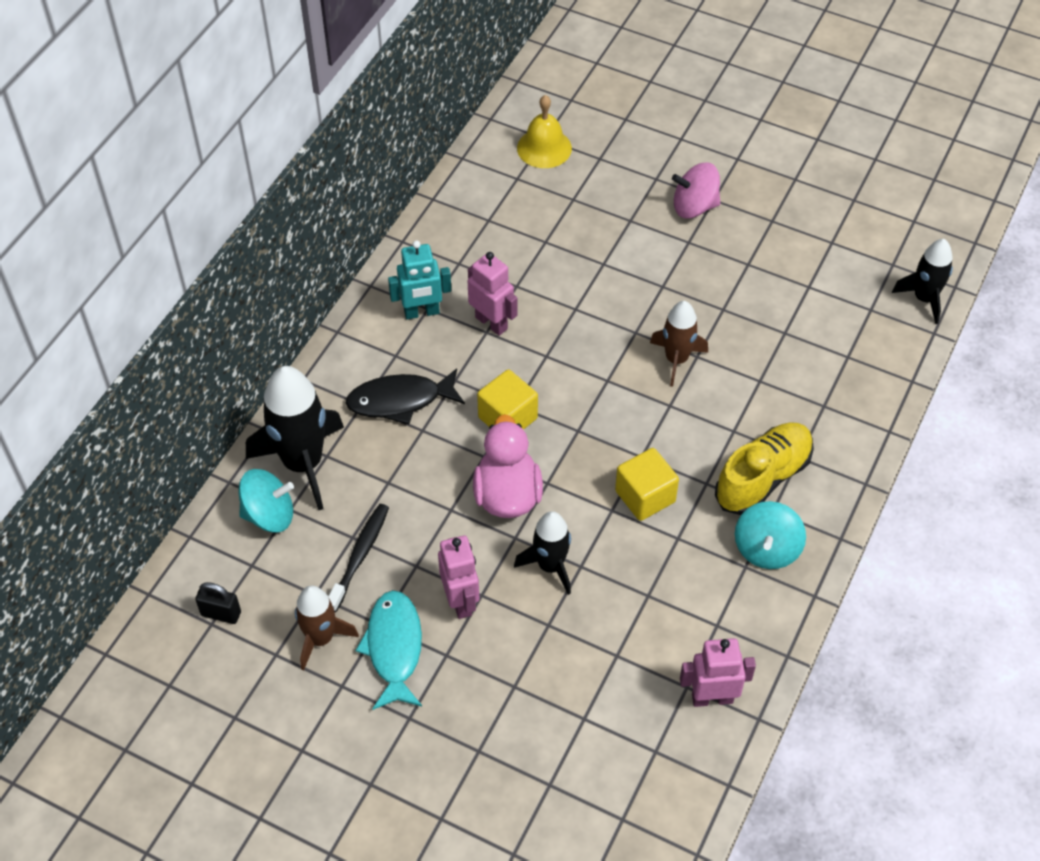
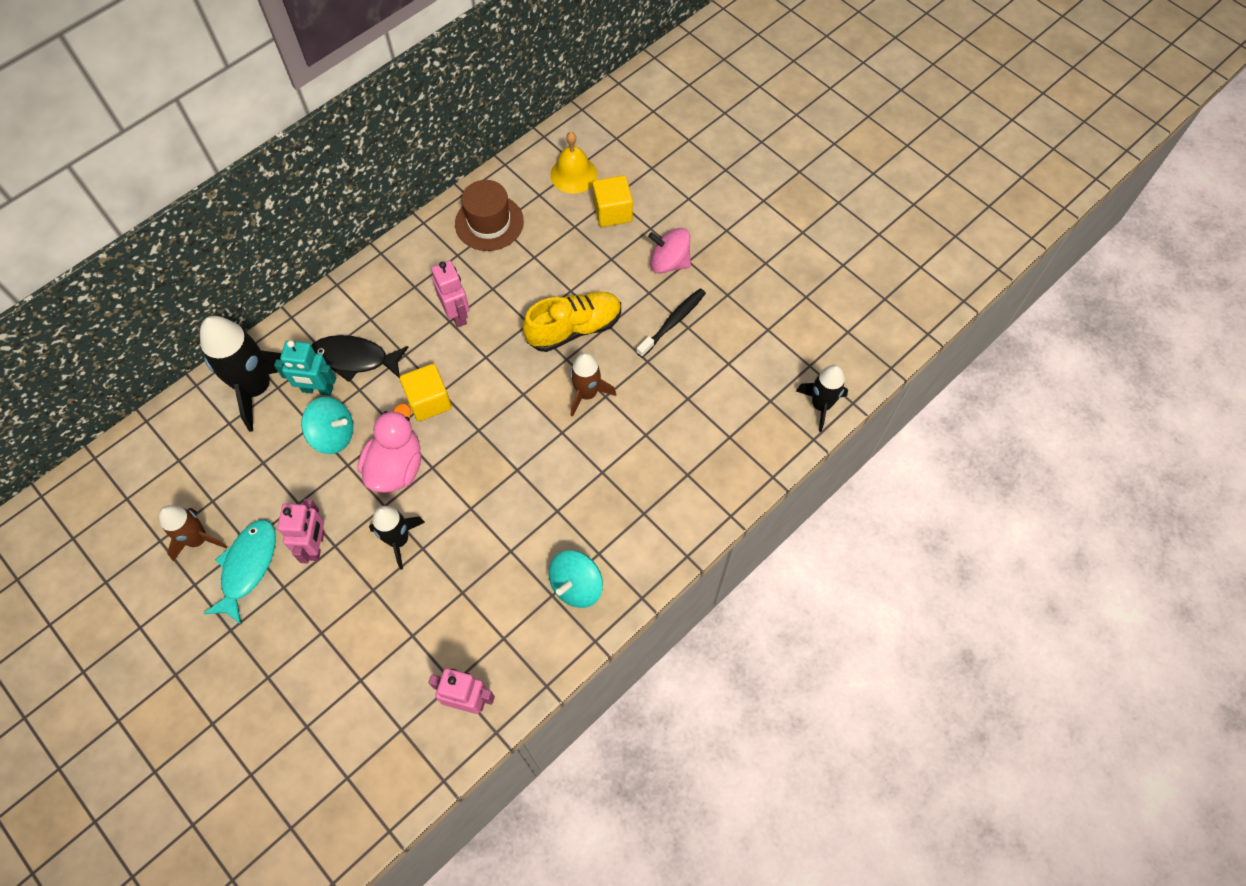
camera: 20 degrees right, 10 degrees up
(221, 614) = (137, 493): black padlock -> none
(269, 515) = (211, 422): turquoise spinning top -> turquoise spinning top (333, 435)
(359, 556) = (260, 481): black toothbrush -> black toothbrush (672, 322)
(422, 312) = (408, 288): turquoise robot -> turquoise robot (317, 389)
(477, 221) = (489, 222): none -> brown hat
(645, 496) = (502, 505): yellow cube -> yellow cube (612, 212)
(762, 478) = (604, 522): yellow shoe -> yellow shoe (574, 329)

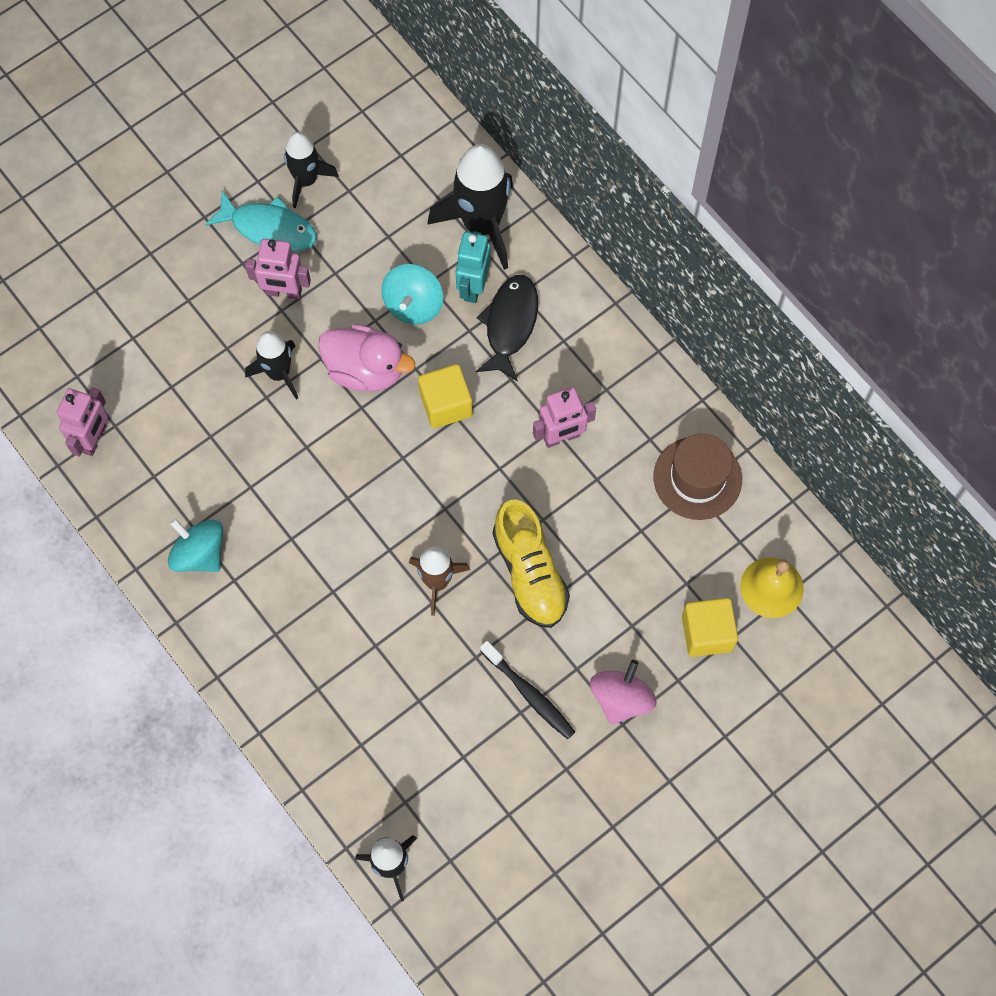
camera: 95 degrees right, 5 degrees up
(198, 539) = (306, 180): brown rocket -> black rocket

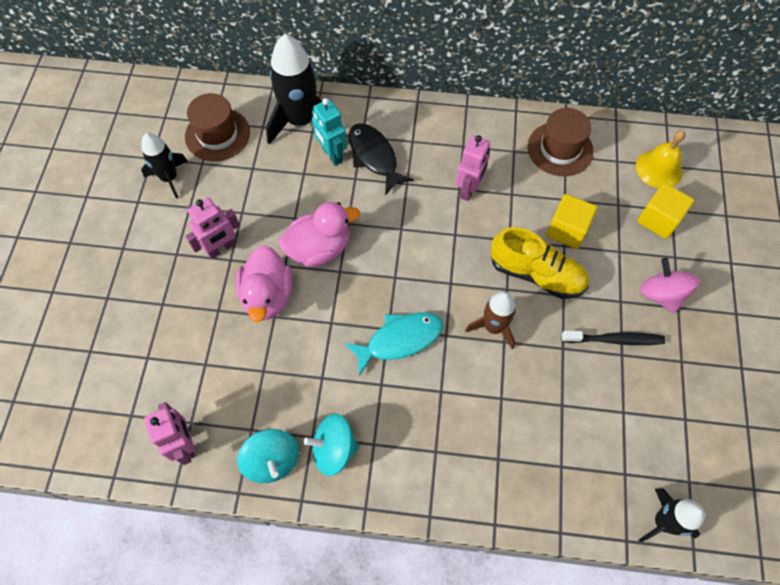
camera: 45 degrees left, 5 degrees down
(269, 228) = (173, 221): turquoise fish -> turquoise fish (400, 340)
(279, 373) = (267, 296): black rocket -> pink duck
(391, 172) = (217, 134): none -> brown hat
(413, 305) = (308, 191): turquoise spinning top -> turquoise spinning top (272, 460)
(446, 404) = (387, 227): yellow cube -> yellow cube (567, 230)

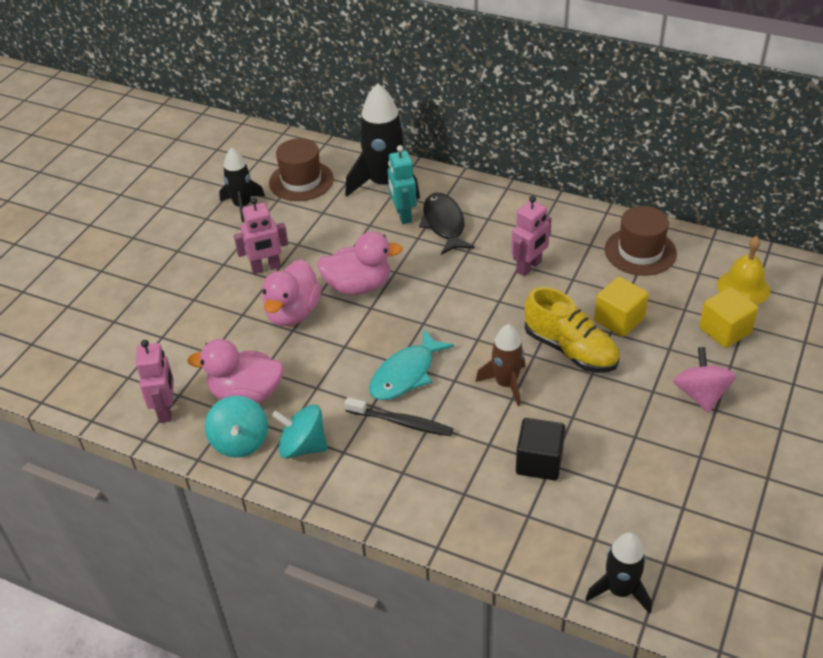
camera: 20 degrees right, 20 degrees down
(257, 403) = (246, 394): none -> pink duck
(400, 340) = (406, 374): turquoise fish -> turquoise fish turned 135 degrees clockwise
(551, 405) = (539, 462): none -> black cube
(614, 340) = (631, 422): black toothbrush -> black toothbrush (401, 422)

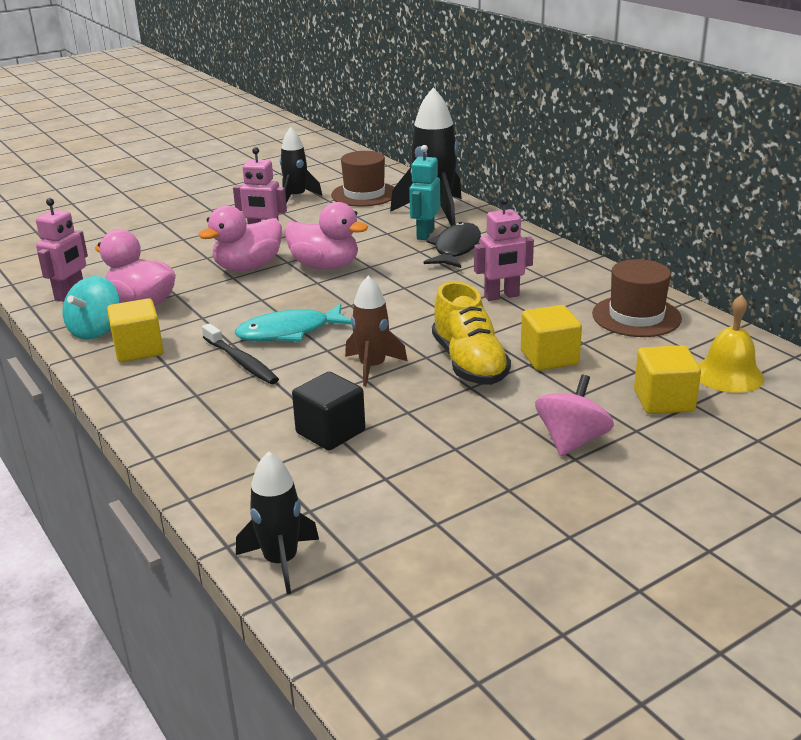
camera: 30 degrees right, 15 degrees down
(303, 446) = (138, 349): turquoise spinning top -> yellow cube

